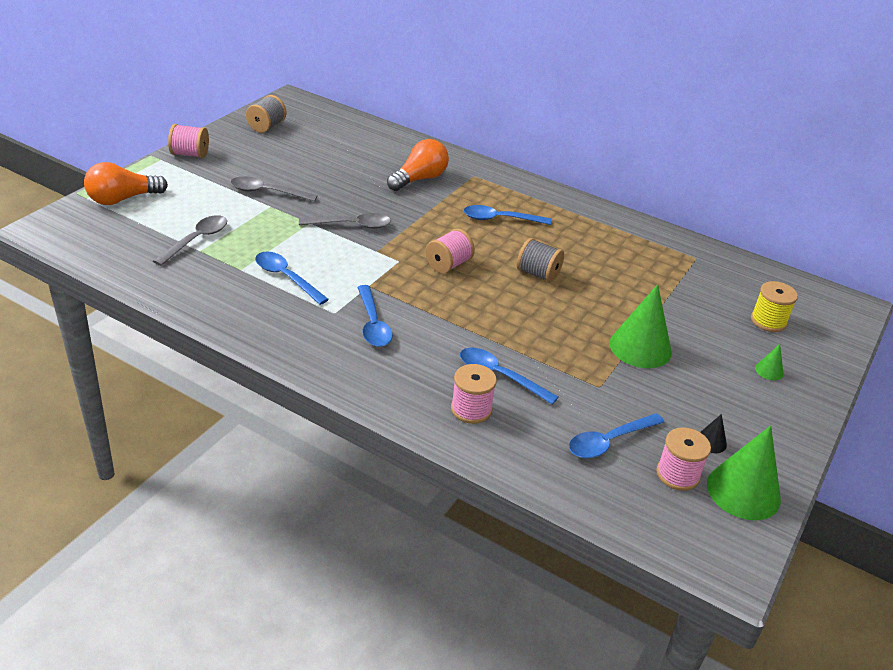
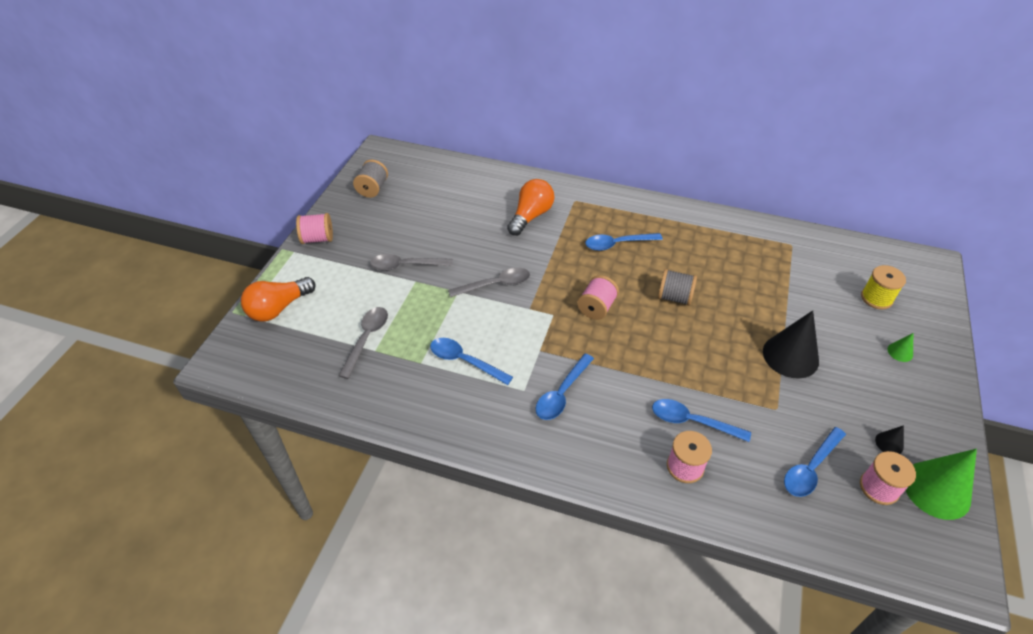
camera: 10 degrees left, 10 degrees up
(373, 324) = (562, 393): blue spoon -> blue spoon turned 60 degrees clockwise
(640, 347) = (790, 356): green cone -> black cone

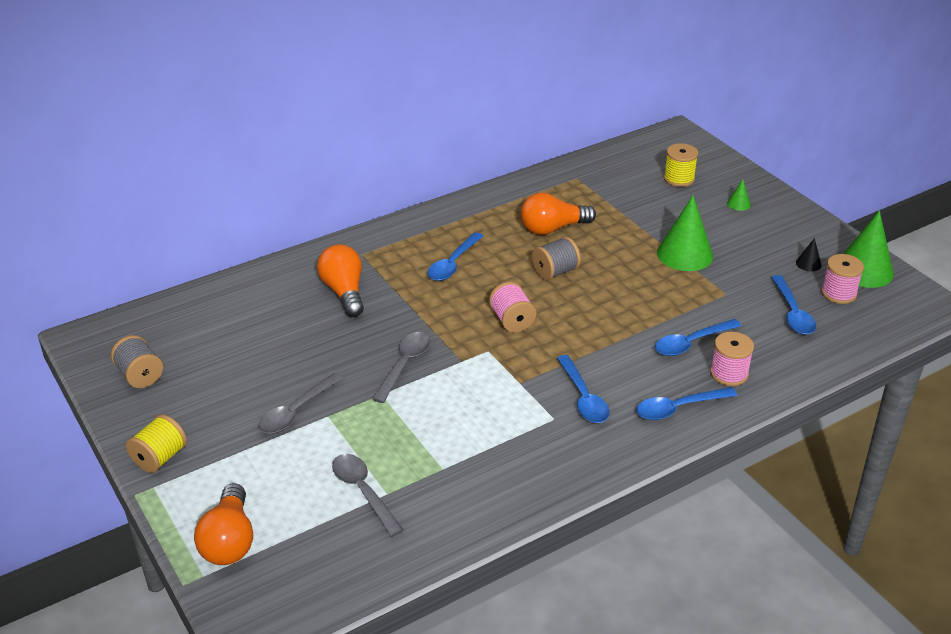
camera: 50 degrees left, 10 degrees down
(317, 239) = (160, 458): pink spool -> yellow spool
(464, 361) = (476, 437): blue spoon -> blue spoon (678, 408)
(719, 267) = (553, 228): none -> orange light bulb
(790, 356) = (685, 254): black cone -> green cone

